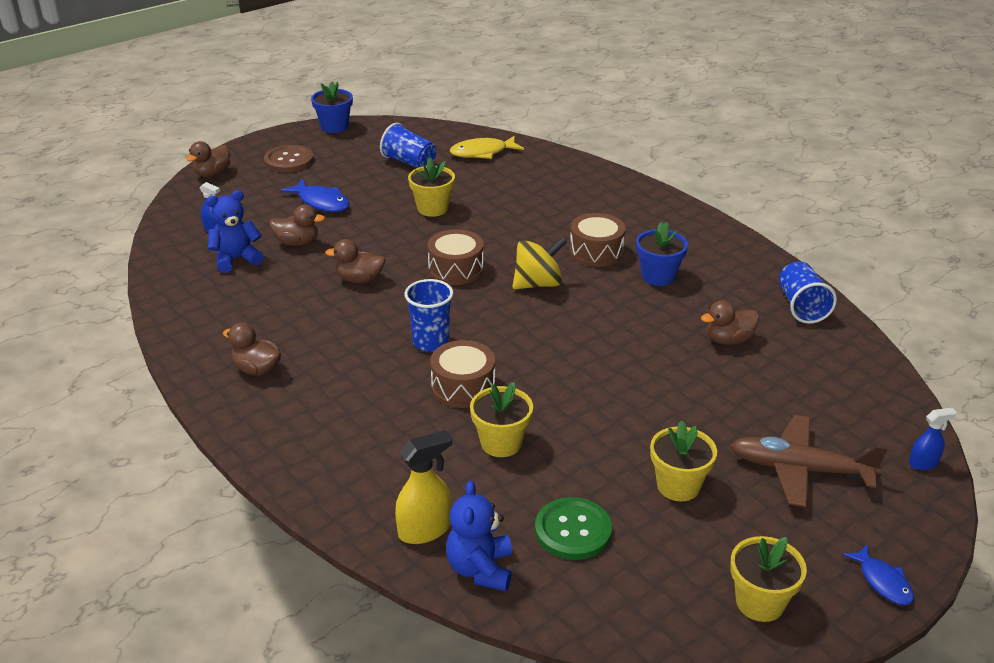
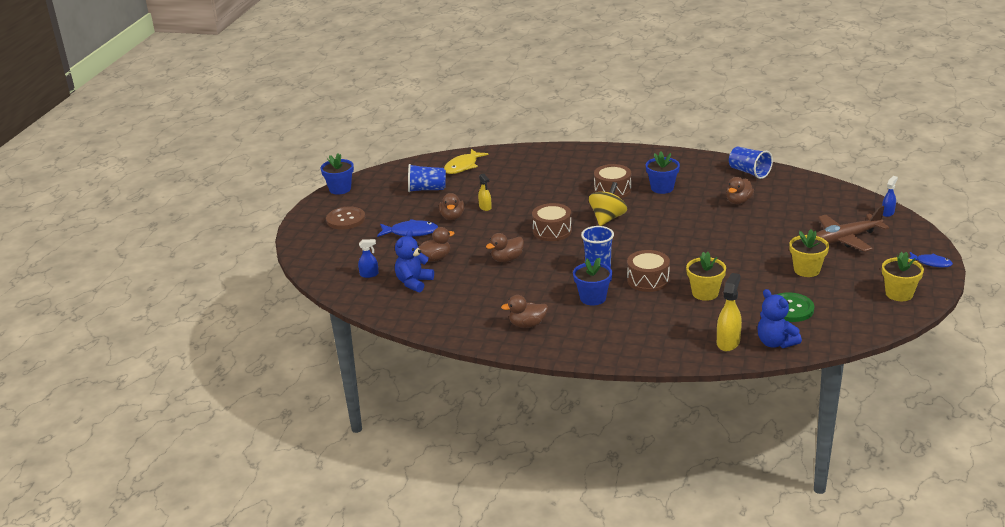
camera: 35 degrees left, 5 degrees down
(212, 174) = (307, 247): brown duck -> brown duck (452, 217)
(370, 375) = (593, 298): none -> blue flower pot
(432, 208) = (485, 207): yellow flower pot -> yellow spray bottle

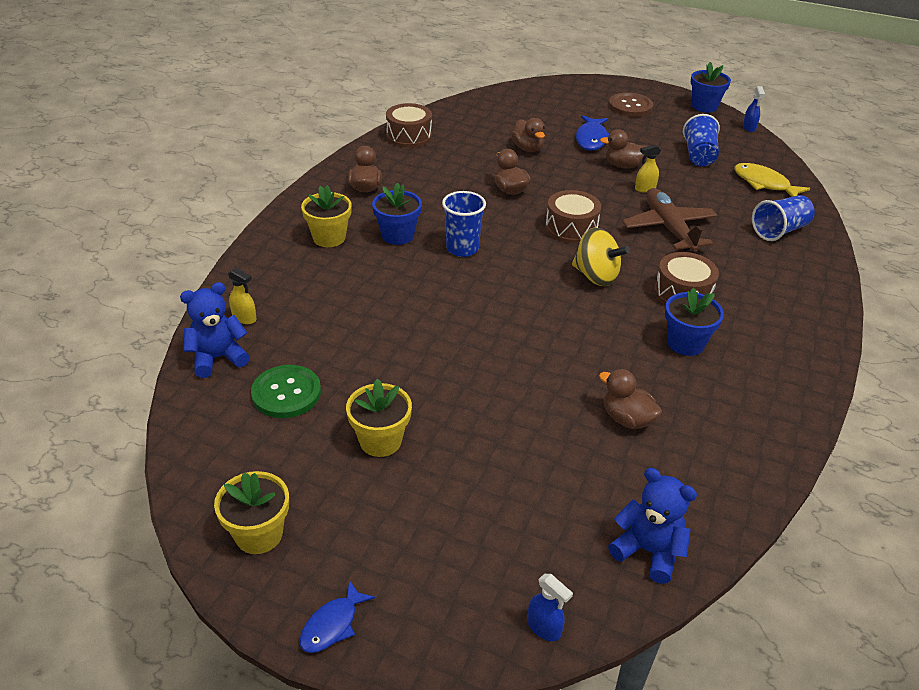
camera: 95 degrees right, 10 degrees up
(369, 274) = (507, 113): blue spray bottle -> blue spray bottle (749, 127)
(414, 282) = (481, 134): blue teddy bear -> blue teddy bear (648, 551)
(648, 280) = (420, 282): brown drum -> brown drum (409, 136)
(705, 293) = (366, 323): yellow flower pot -> yellow flower pot (329, 238)
(728, 342) = (244, 318): yellow spray bottle -> yellow spray bottle, size x0.61
(749, 172) = (742, 461): blue cup -> blue cup (779, 231)
(845, 239) = (461, 522): brown plane -> brown plane (669, 228)

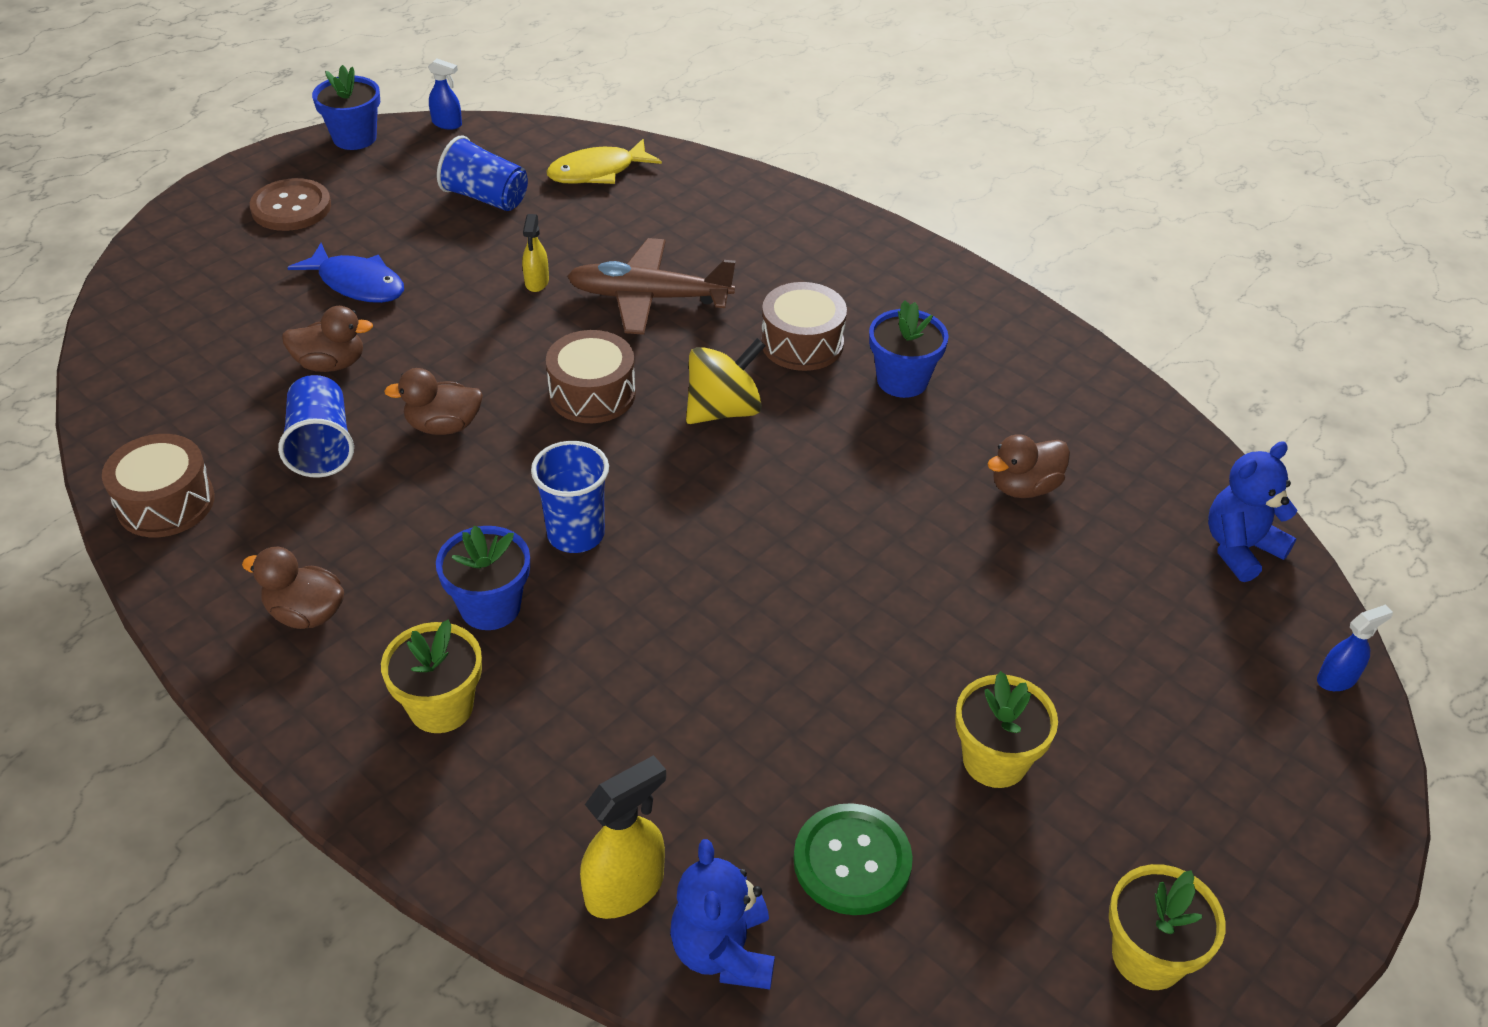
camera: 70 degrees left, 5 degrees up
(244, 318) = (625, 888): yellow spray bottle -> yellow spray bottle, size x1.63
(332, 625) = (1315, 895): blue fish -> none
(623, 165) = (459, 280): brown duck -> none
(779, 231) = (711, 205): blue cup -> blue cup (321, 446)

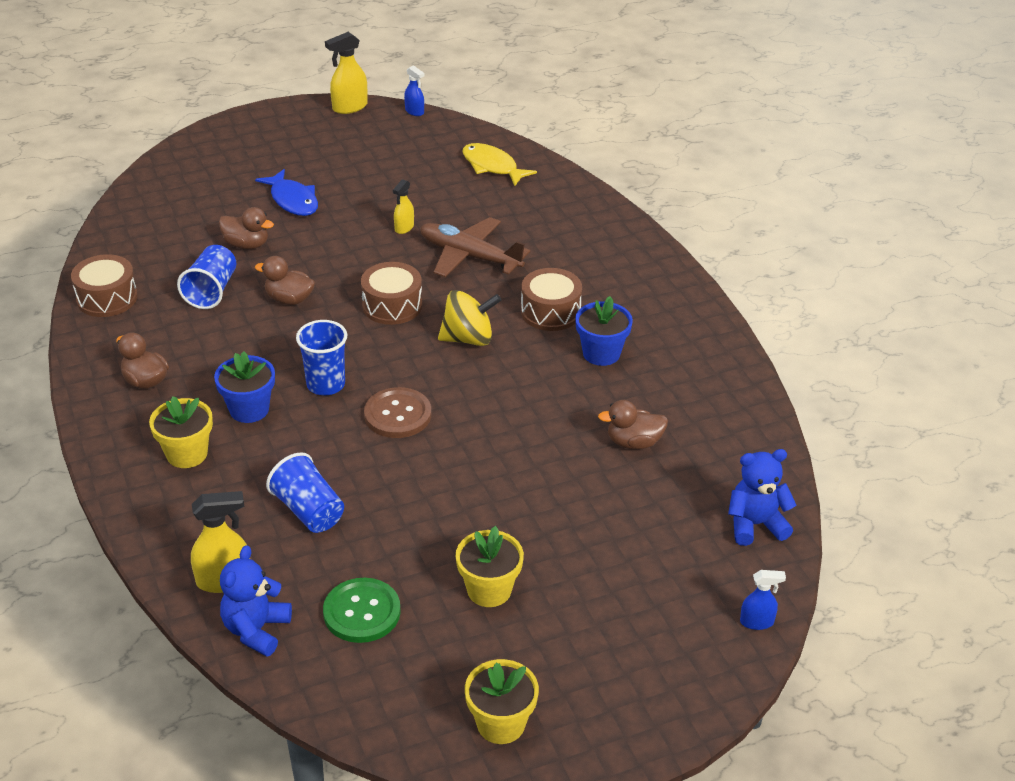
camera: 25 degrees right, 5 degrees down
(291, 207) = (282, 143): brown button -> brown button (397, 415)
(354, 138) = (349, 107): blue flower pot -> yellow spray bottle
(486, 198) = (407, 166): blue cup -> blue cup (308, 511)
(597, 172) = (492, 166): yellow fish -> yellow fish turned 45 degrees clockwise

